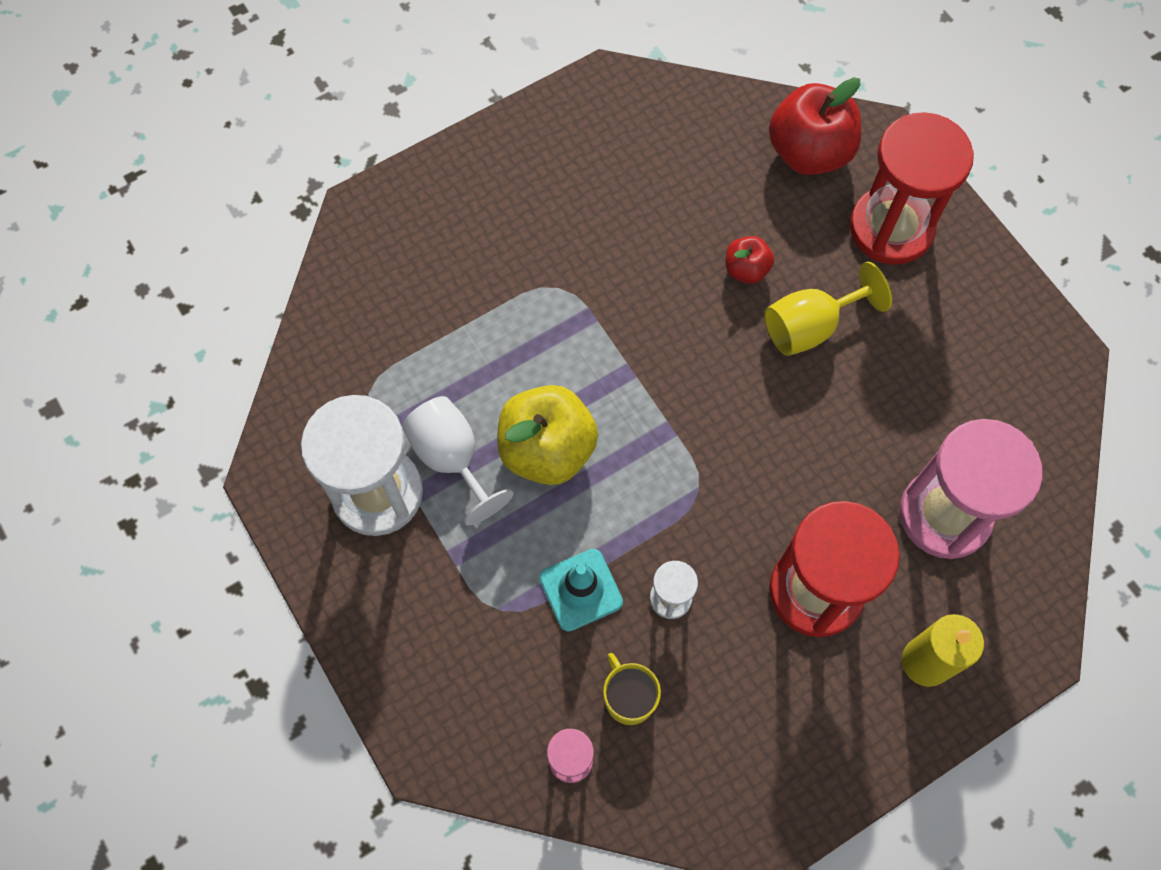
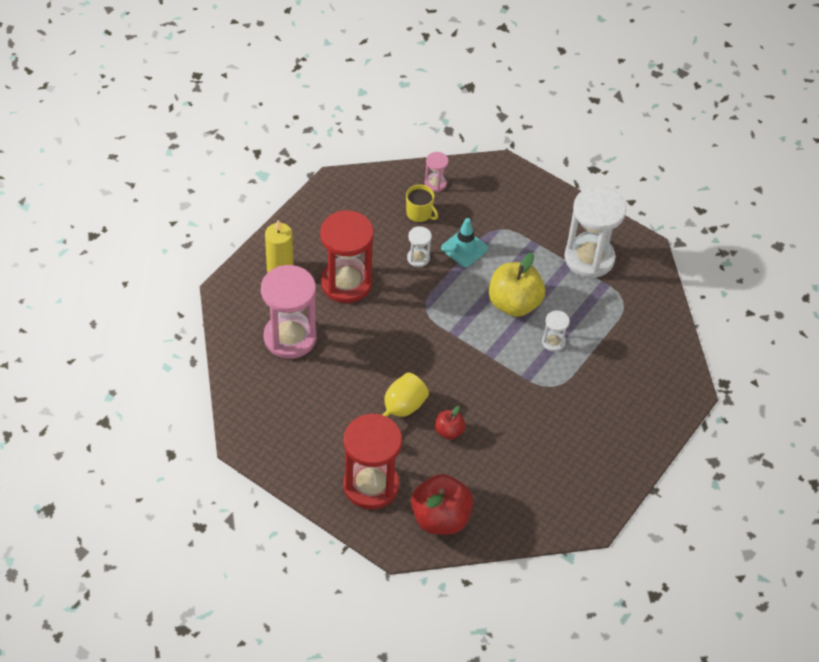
camera: 155 degrees right, 15 degrees down
(452, 458) = (561, 284): white goblet -> none
(519, 359) = (553, 342): none -> white hourglass

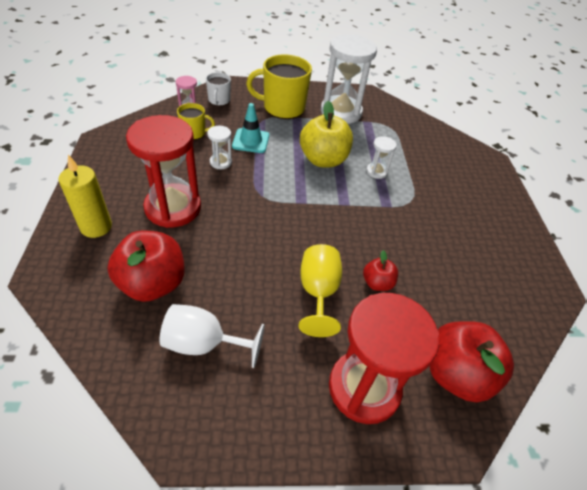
camera: 40 degrees left, 5 degrees down
(290, 337) = (153, 283): pink hourglass -> red apple
(293, 397) = (204, 344): none -> white goblet
(474, 184) = (219, 100): none -> white mug
(531, 223) = (283, 108): none -> yellow mug

